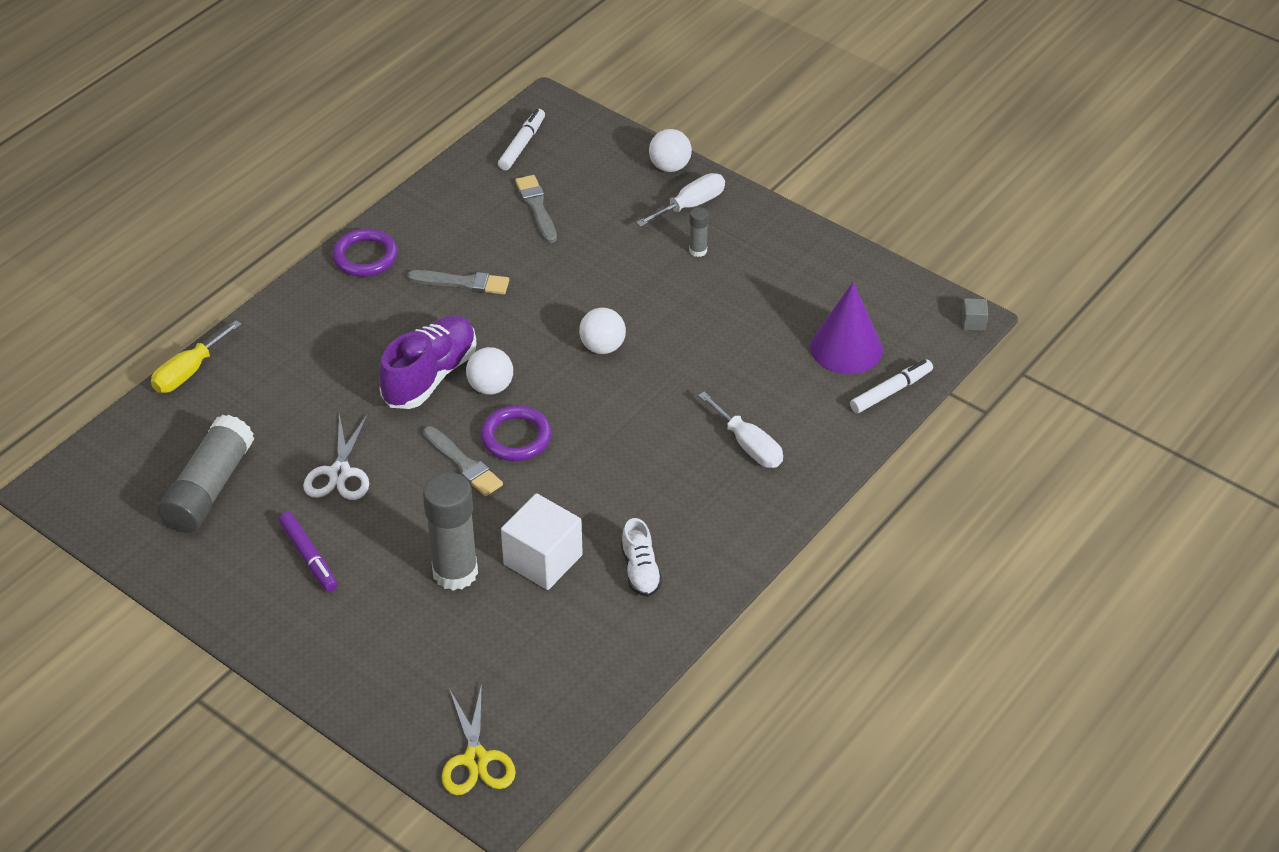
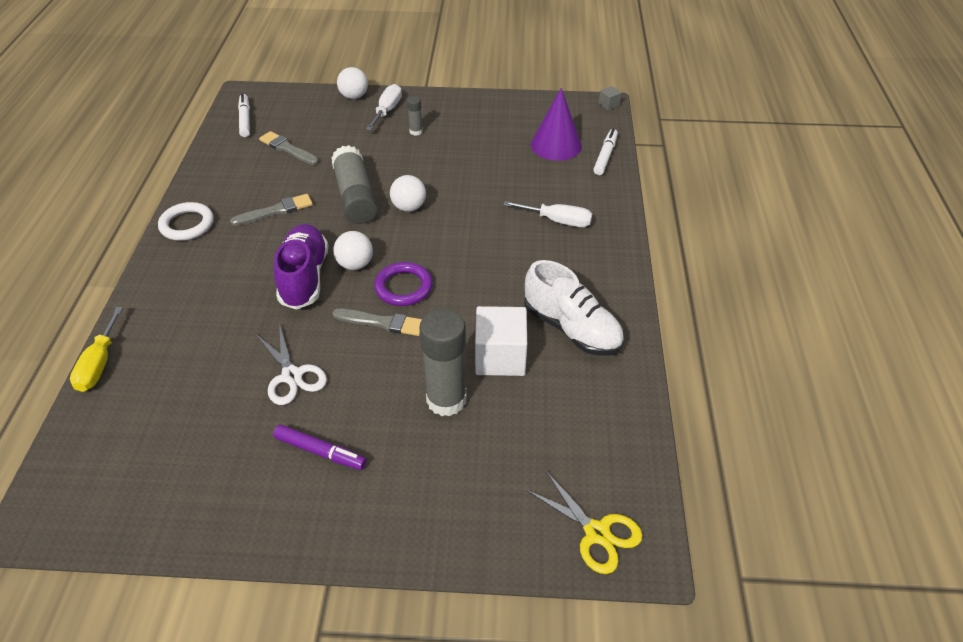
camera: 35 degrees left, 0 degrees up
(209, 488) = (188, 443): grey glue stick -> grey glue stick (355, 197)
(365, 257) = (187, 224): purple ring -> white ring
(640, 570) = (571, 329): white shoe -> white shoe, size x1.78

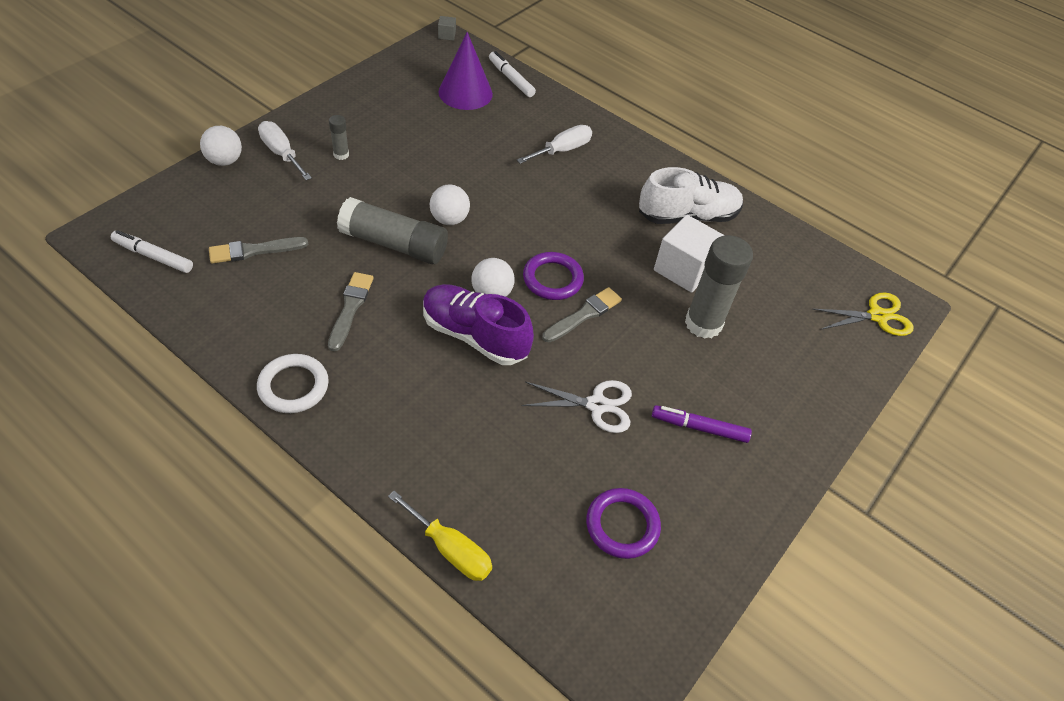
camera: 60 degrees left, 5 degrees up
(180, 448) = (622, 525): none -> purple ring
(320, 452) = (699, 427): purple marker -> purple marker turned 135 degrees counterclockwise

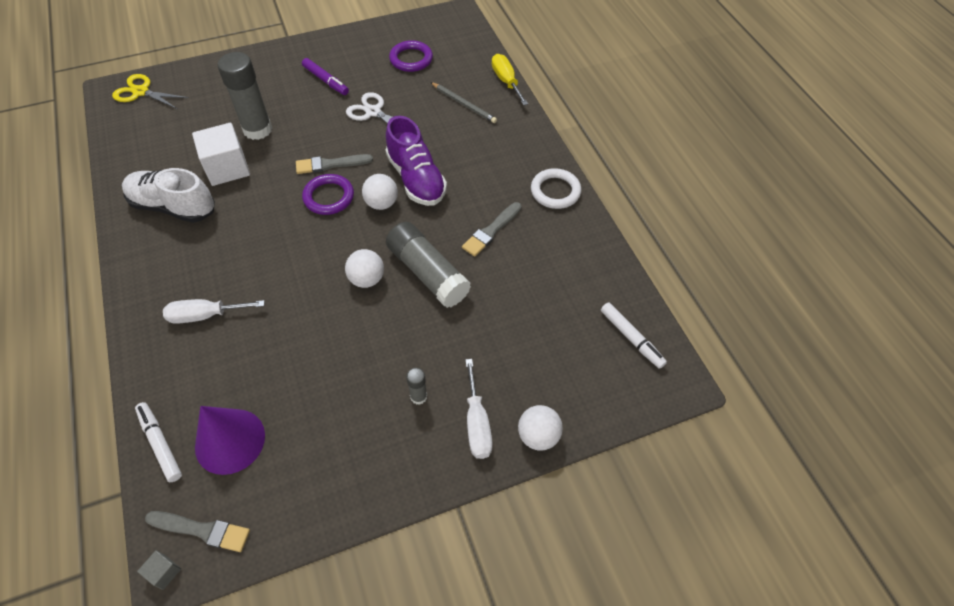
camera: 145 degrees left, 5 degrees up
(254, 250) = (545, 311): grey brush -> grey brush (202, 530)
(487, 473) = (464, 104): none -> grey pencil
(511, 79) = (160, 444): white marker -> white marker turned 150 degrees clockwise

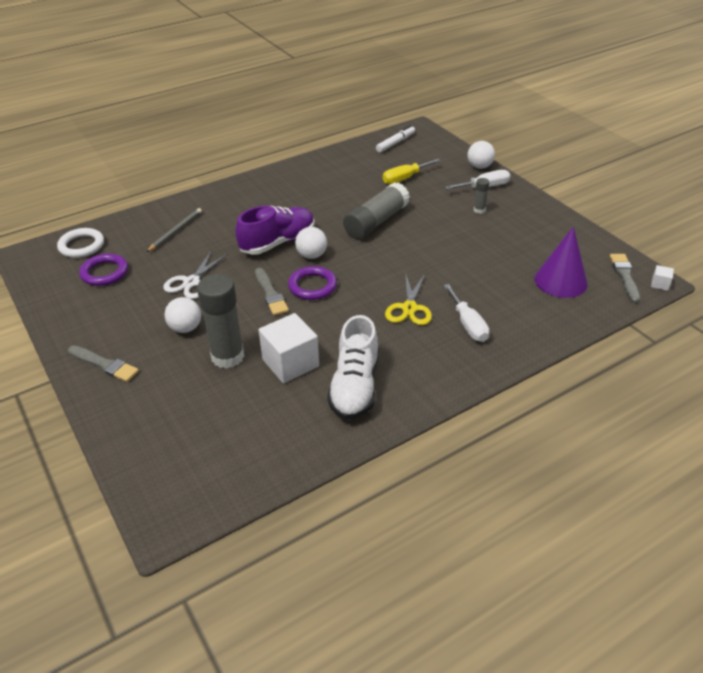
camera: 100 degrees left, 15 degrees down
(141, 92) = (167, 489): yellow scissors -> yellow scissors (409, 308)
(160, 444) = (585, 313): white marker -> none
(164, 572) = (660, 284): grey cube -> white cube
(326, 81) = (141, 325): purple marker -> none
(367, 279) = (394, 248): white ball -> white ball (185, 328)
(491, 231) = (325, 200): grey brush -> grey brush (104, 364)
(506, 81) = (141, 213): yellow screwdriver -> yellow screwdriver (405, 178)
(555, 191) = (276, 178): white ring -> white ring (81, 246)

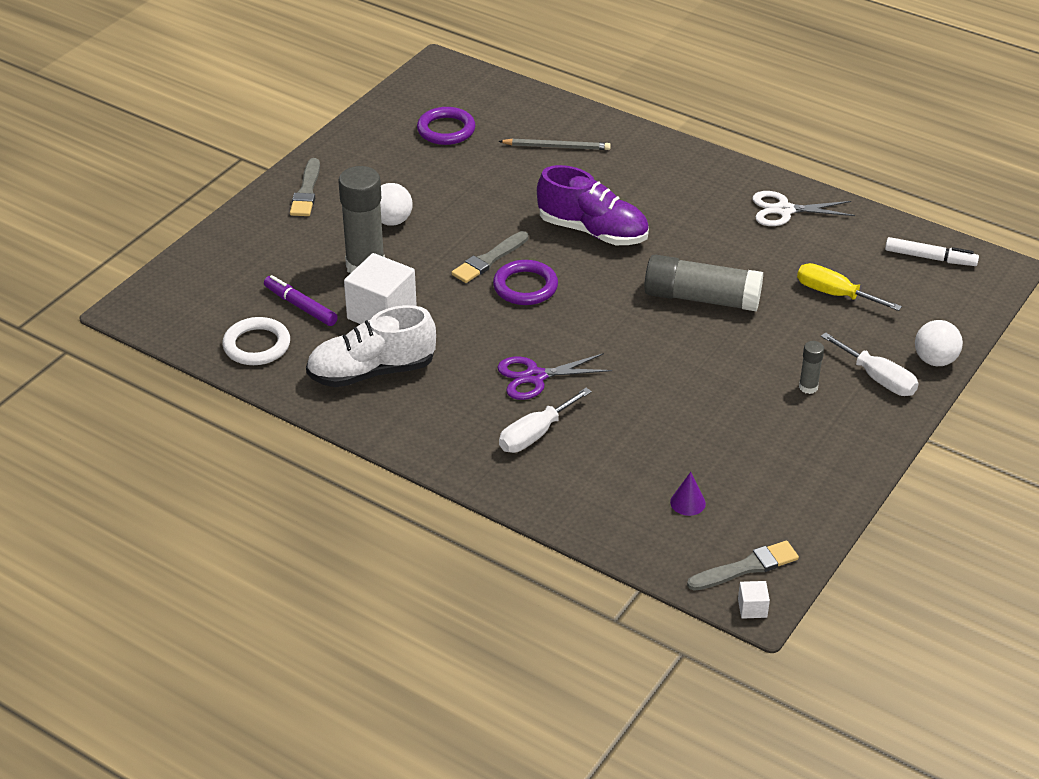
camera: 65 degrees right, 0 degrees up
(81, 246) = (481, 94): white ring -> white ring (257, 345)
(191, 282) = (471, 195): white scissors -> white scissors (784, 210)
(248, 406) = (300, 306): none -> purple marker
(311, 255) = (585, 267): white ball -> none
(409, 308) = (535, 377): yellow scissors -> purple scissors
(560, 281) = (687, 502): purple cone -> purple cone, size x0.45

